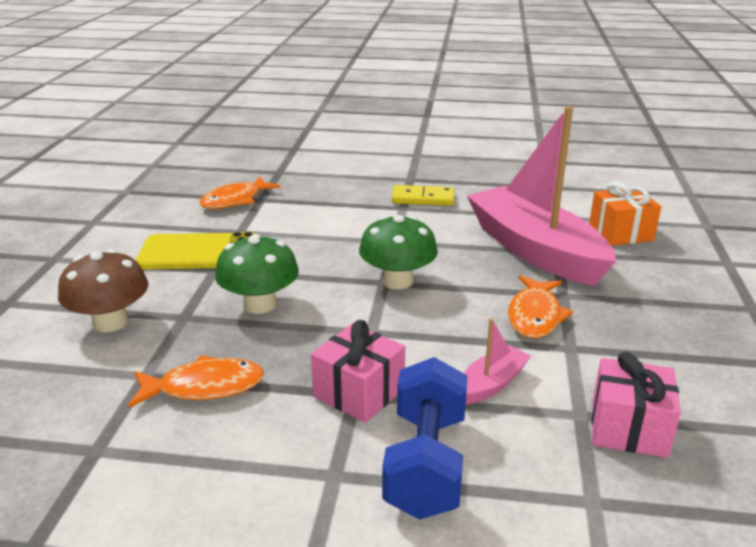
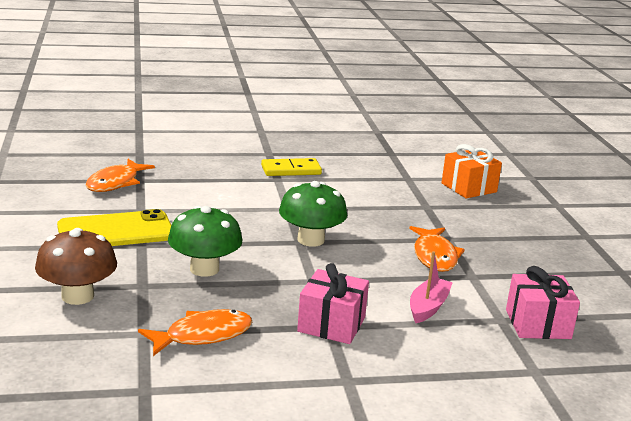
camera: 20 degrees left, 5 degrees down
(425, 463) = (410, 364): blue dumbbell -> none
(535, 250) = (409, 207): pink boat -> none

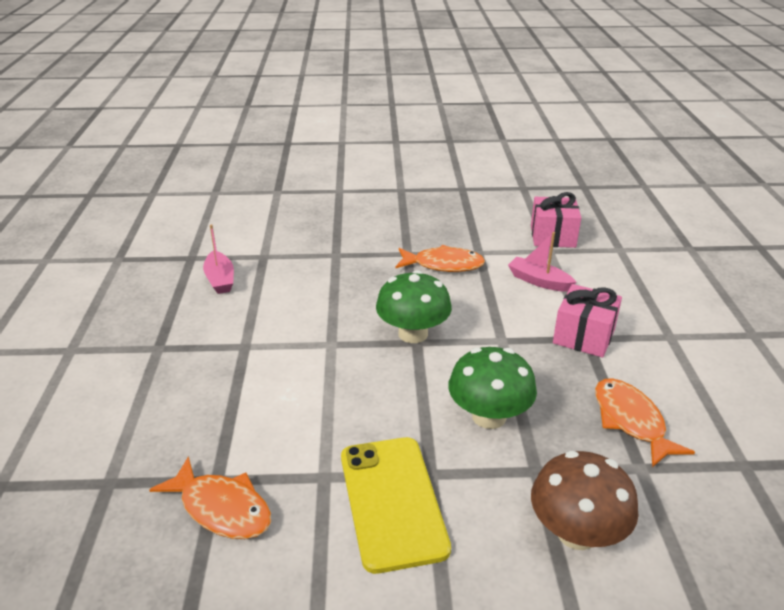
camera: 80 degrees left, 10 degrees up
(291, 170) = (220, 333): yellow domino -> none
(363, 165) = (220, 279): none -> pink boat
(468, 188) = (295, 226): orange gift -> none

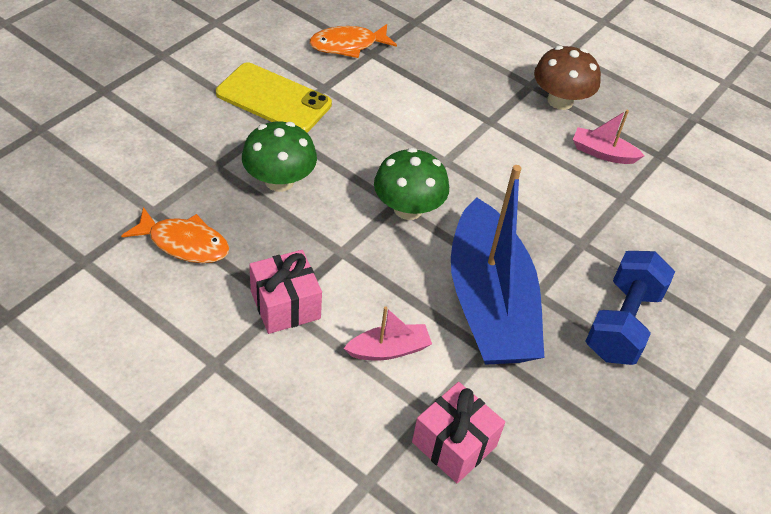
camera: 125 degrees right, 15 degrees up
(385, 221) = (622, 323): none -> blue dumbbell
(443, 265) = (489, 303): orange fish -> blue boat
(576, 532) = (161, 146): brown mushroom -> brown mushroom (560, 101)

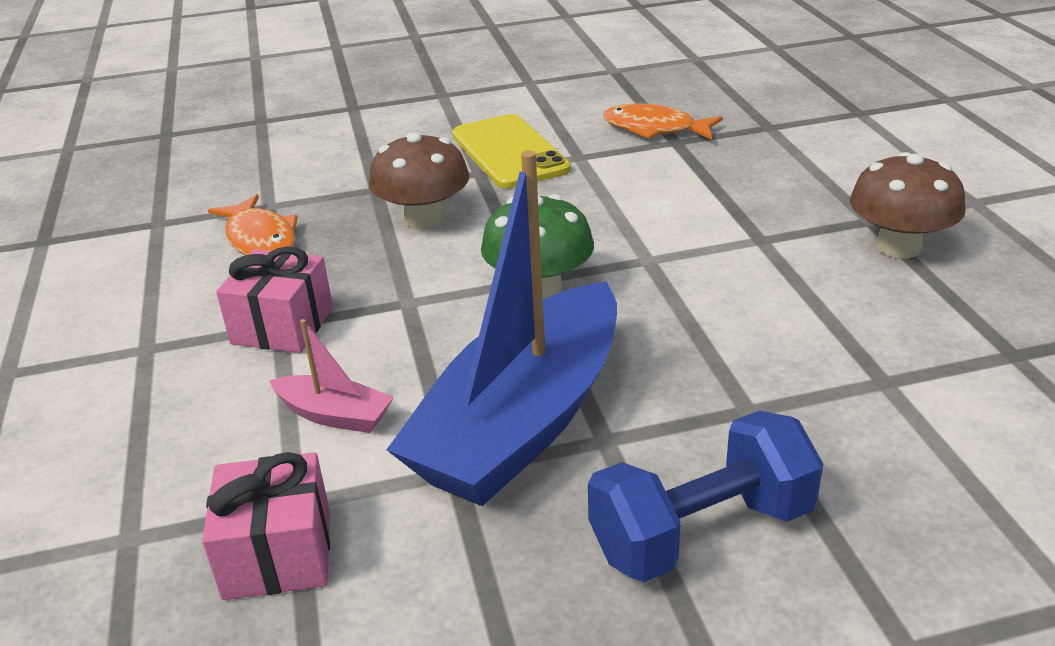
camera: 45 degrees right, 15 degrees down
(279, 181) = (424, 219): green mushroom -> brown mushroom
(603, 153) = (906, 321): pink boat -> none

